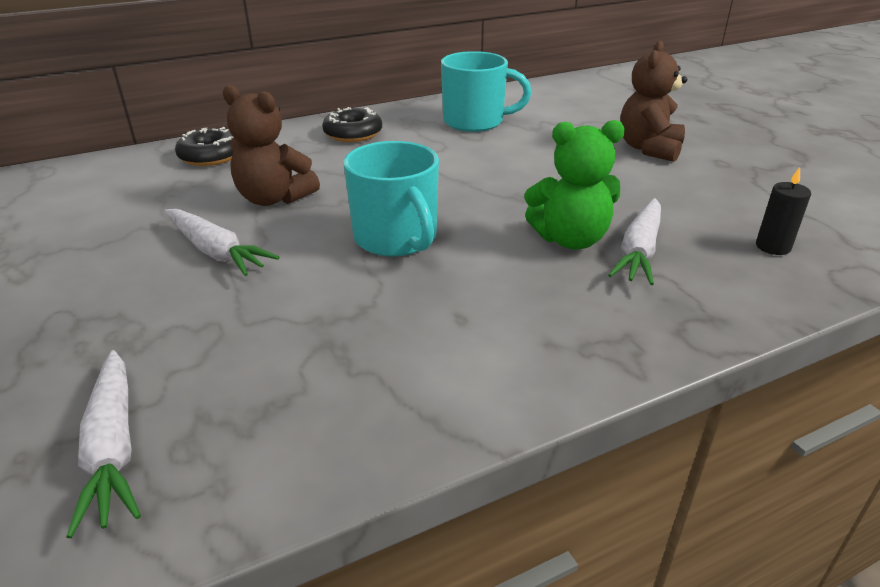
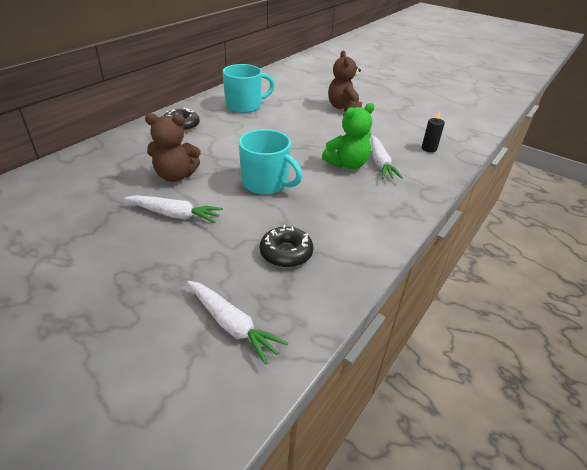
camera: 30 degrees left, 5 degrees up
(210, 156) = (104, 157): black donut -> black donut (286, 253)

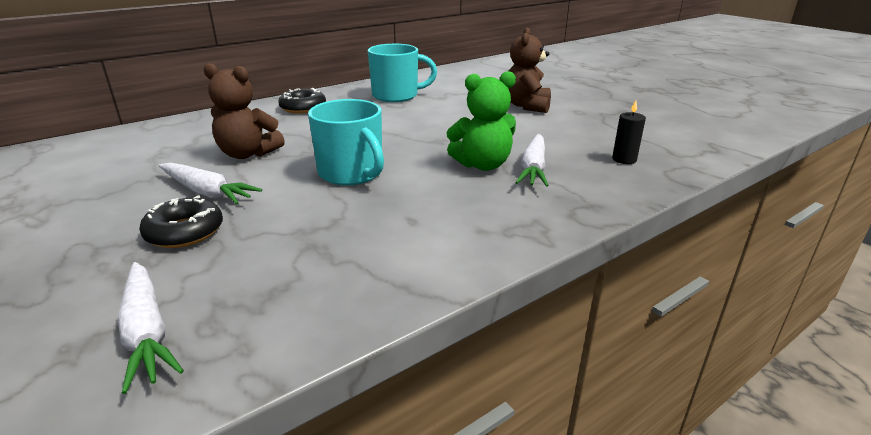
camera: 20 degrees right, 10 degrees down
(286, 253) = (305, 255): black donut -> black donut (185, 232)

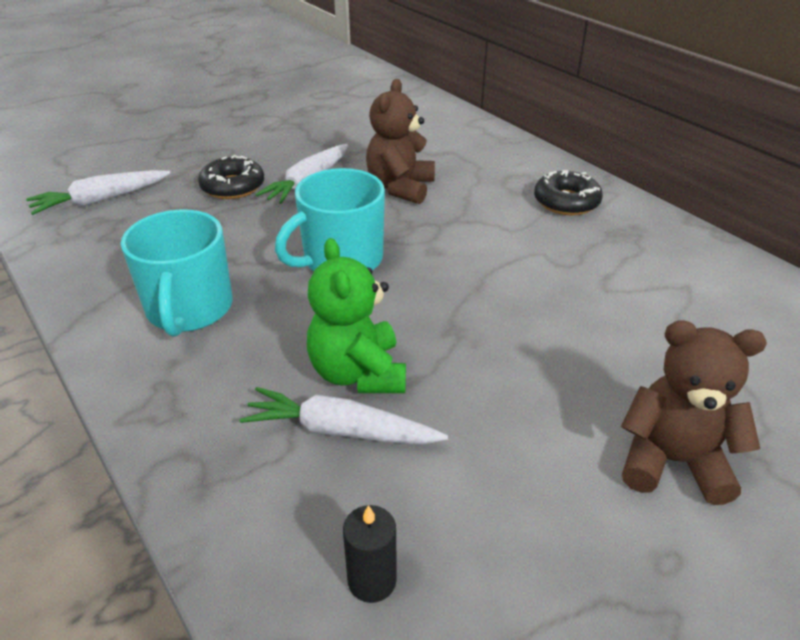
camera: 90 degrees right, 10 degrees up
(396, 96) = (662, 281): turquoise mug -> turquoise mug (189, 309)

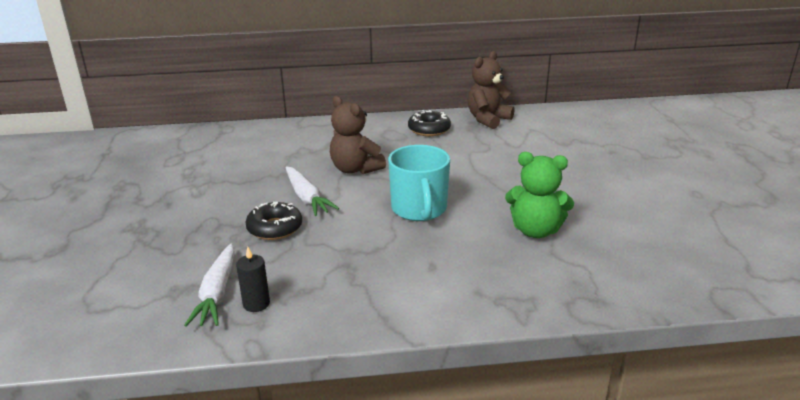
camera: 60 degrees left, 10 degrees down
(189, 309) = (424, 276): turquoise mug -> none
(341, 430) = (579, 247): white carrot -> none
(372, 580) = (683, 263): black candle -> black candle (256, 304)
(672, 461) = (644, 173): brown teddy bear -> brown teddy bear (488, 119)

